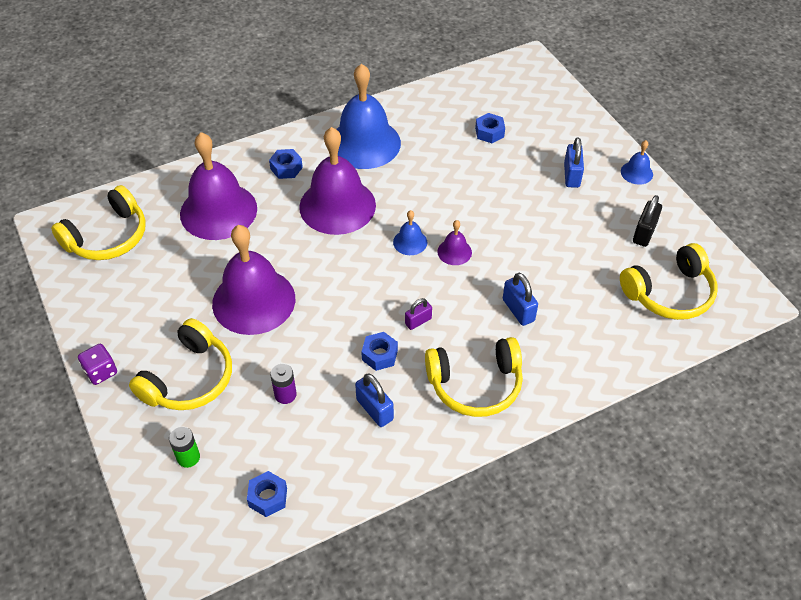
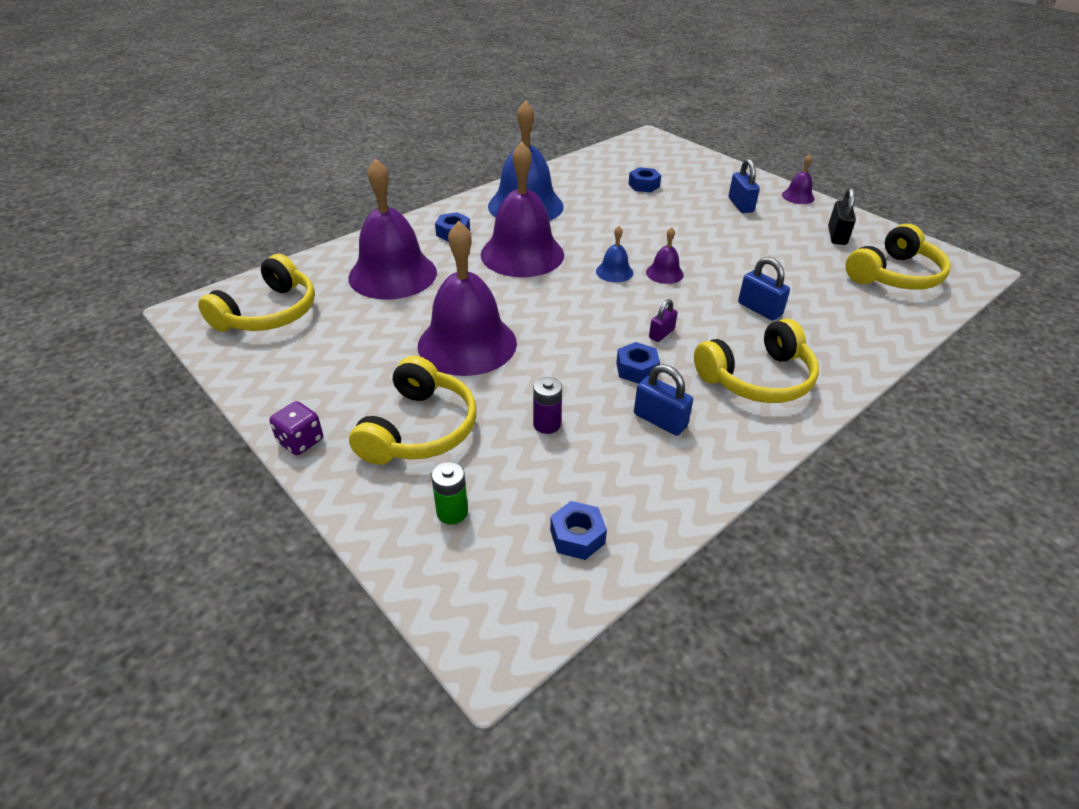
camera: 15 degrees left, 10 degrees down
(636, 172) = (798, 196): blue bell -> purple bell

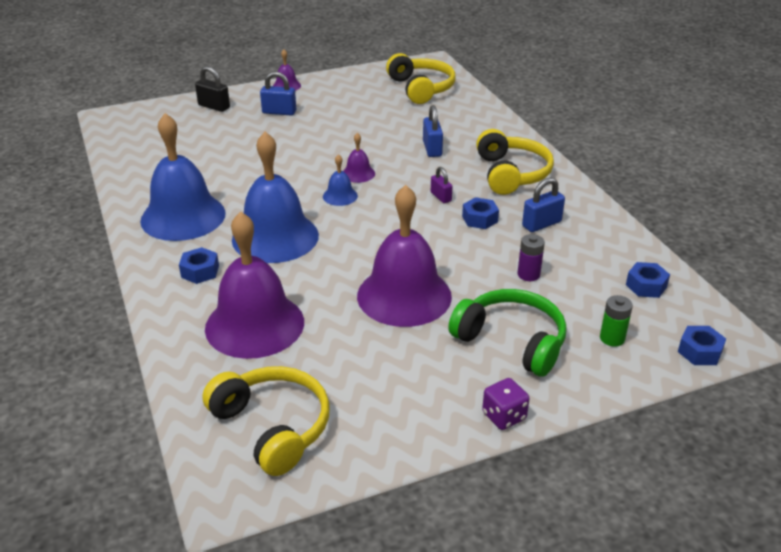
camera: 70 degrees left, 5 degrees down
(419, 429) = (511, 341): yellow headphones -> green headphones
(522, 254) = (275, 237): purple bell -> blue bell
(644, 185) = (203, 145): blue nut -> blue nut (699, 351)
(759, 309) = (432, 149): blue padlock -> blue padlock turned 75 degrees counterclockwise
(837, 236) = (356, 90): black padlock -> black padlock (214, 106)

